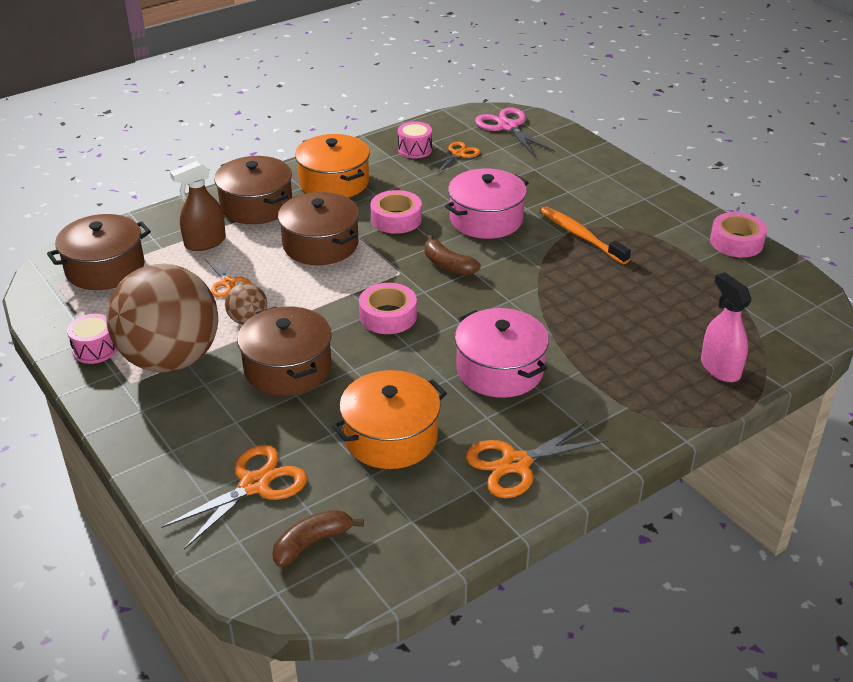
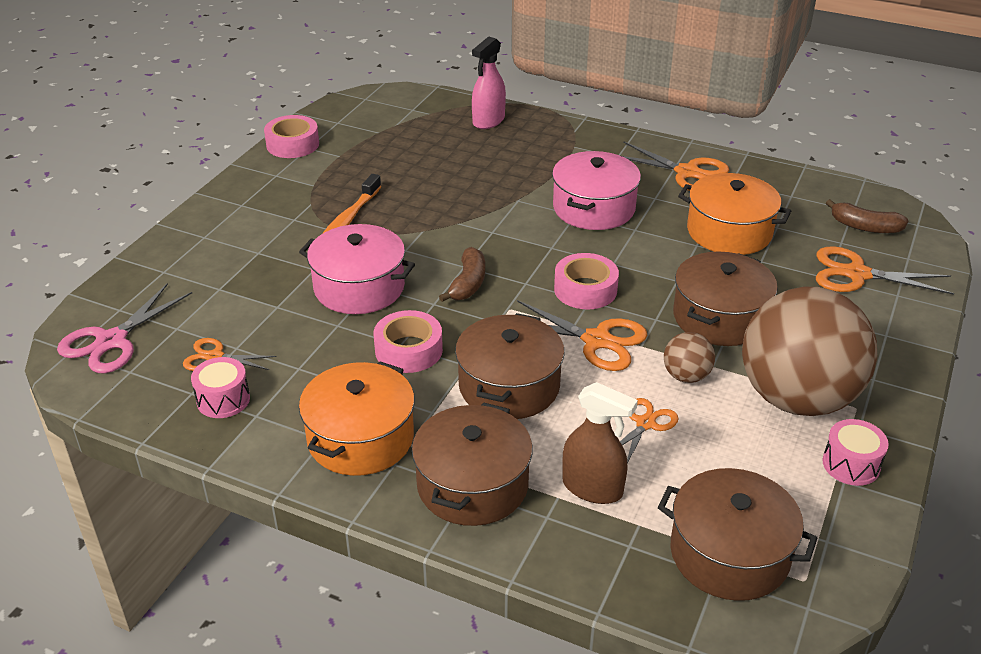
camera: 120 degrees left, 0 degrees up
(325, 297) = (596, 340): none -> orange scissors

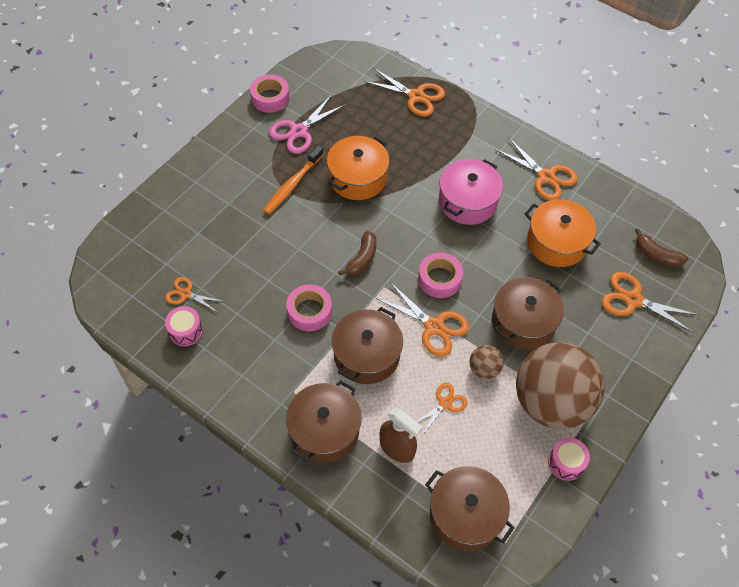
camera: 10 degrees right, 20 degrees up
(111, 341) = (124, 267): pink scissors -> pink scissors (299, 131)
(359, 287) = (289, 249): pink pot -> none
(360, 438) = (264, 379): orange pot -> orange pot (357, 178)
(488, 121) = (416, 96): pink spray bottle -> orange scissors

